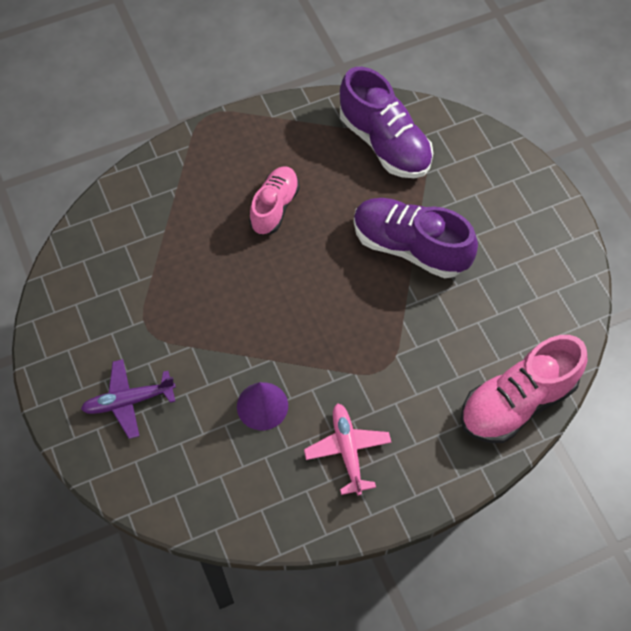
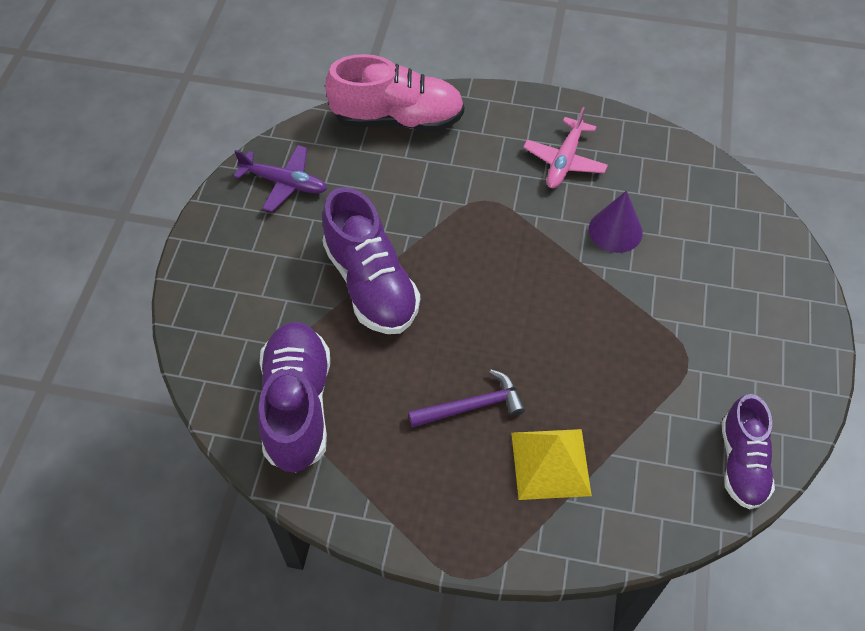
camera: 145 degrees left, 5 degrees down
(74, 275) = (742, 463): none -> purple shoe
(129, 401) = (740, 302): purple plane -> purple plane (284, 183)
(200, 202) = (550, 463): none -> yellow pyramid
(274, 207) = (472, 406): pink shoe -> purple hammer

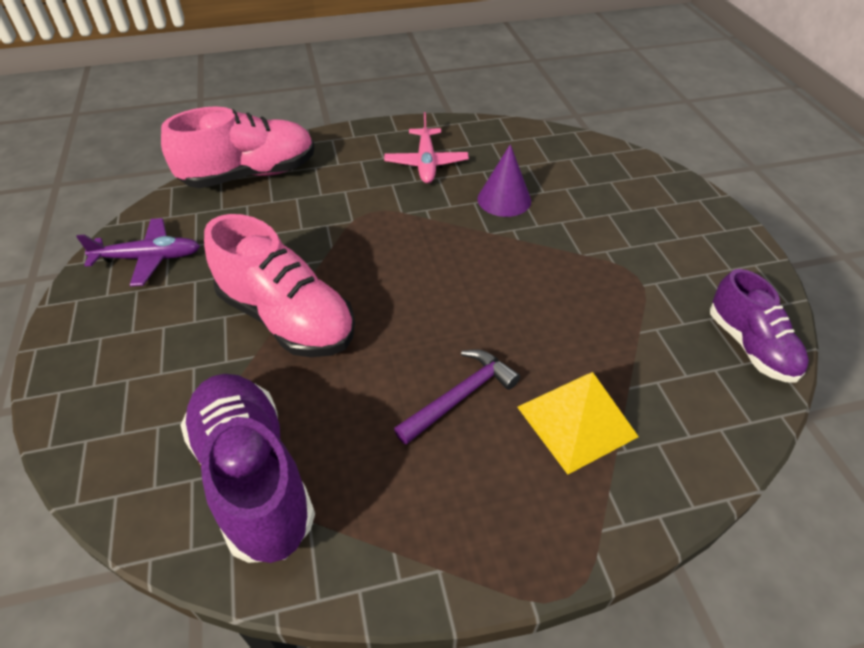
camera: 25 degrees left, 10 degrees down
(371, 284) = (287, 318): purple shoe -> pink shoe

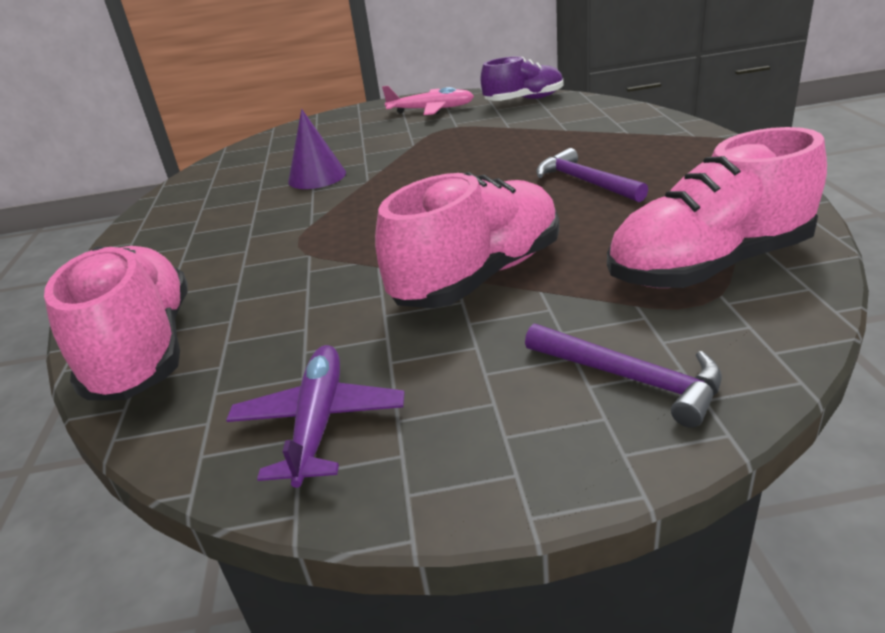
camera: 80 degrees left, 15 degrees down
(123, 402) = (630, 379): none -> purple hammer
(253, 477) = (708, 266): purple shoe -> pink shoe
(426, 163) = (220, 219): pink plane -> pink plane (431, 110)
(576, 421) = (602, 143): yellow pyramid -> none

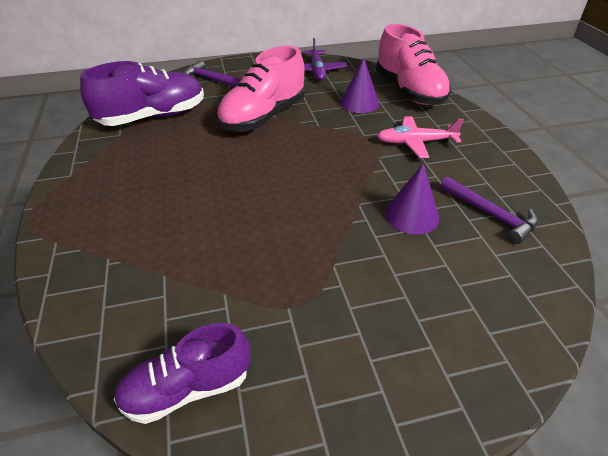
camera: 170 degrees right, 10 degrees up
(274, 315) = (359, 103): none -> purple cone
(431, 110) = (333, 378): pink plane -> pink plane (416, 142)
(585, 182) = (182, 184): purple hammer -> purple hammer (490, 215)
(708, 266) = (153, 117): pink shoe -> purple shoe

